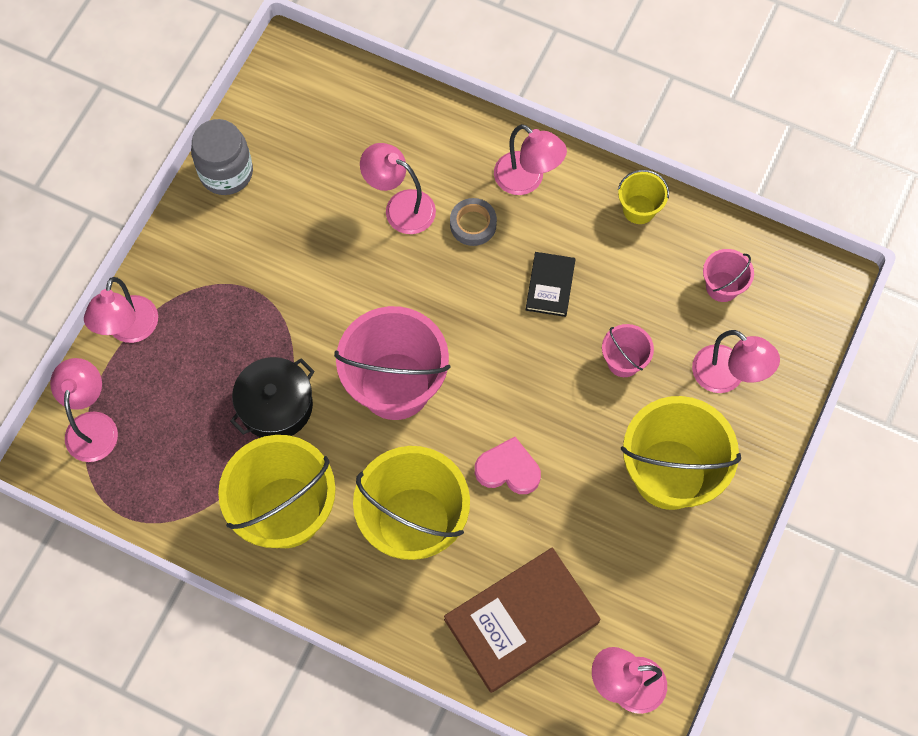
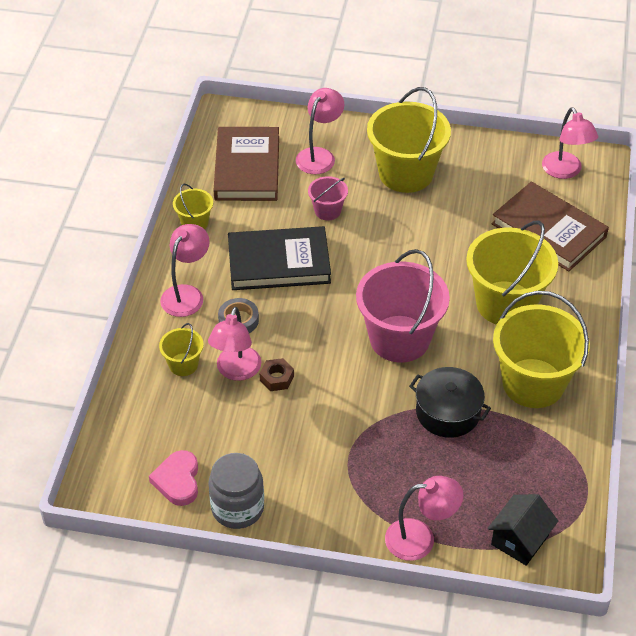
camera: 105 degrees left, 20 degrees down
(92, 425) = (519, 540): pink lamp -> black house
(378, 244) = (276, 378): none -> brown nut
(425, 158) = (183, 364): none -> yellow bucket
(508, 469) = (440, 258): pink heart -> pink heart (178, 480)
(550, 286) = (279, 263): black book -> black book, size x1.95
(722, 286) = (247, 168): pink bucket -> brown book

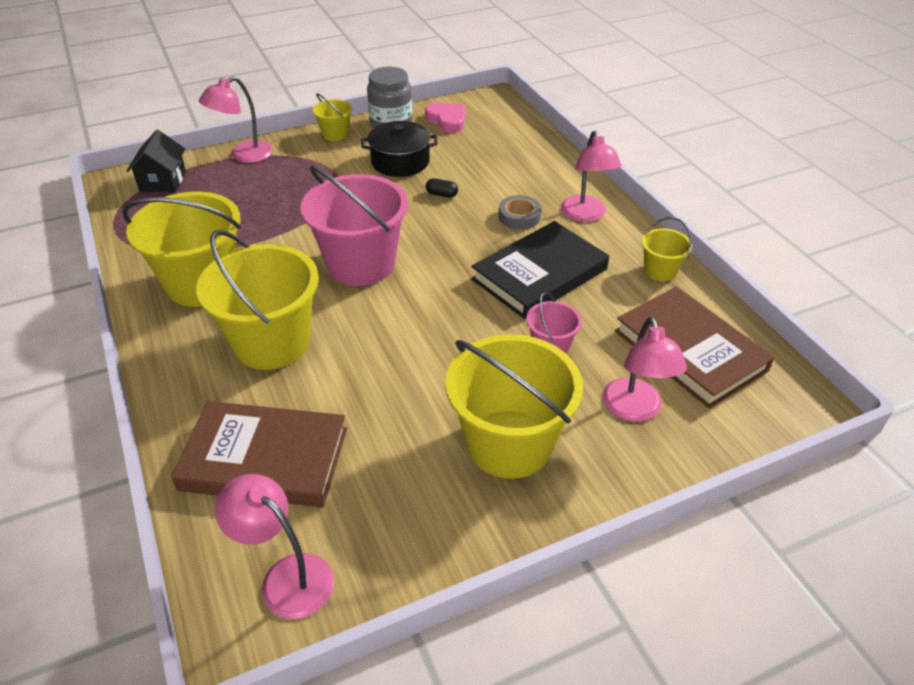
camera: 145 degrees right, 5 degrees down
(183, 364) = (524, 173): yellow bucket -> yellow bucket (335, 134)
(236, 371) = (479, 185): pink lamp -> none
(276, 378) = (441, 194): brown nut -> black capsule
(448, 412) = (273, 230): black pot -> black pot (400, 162)

